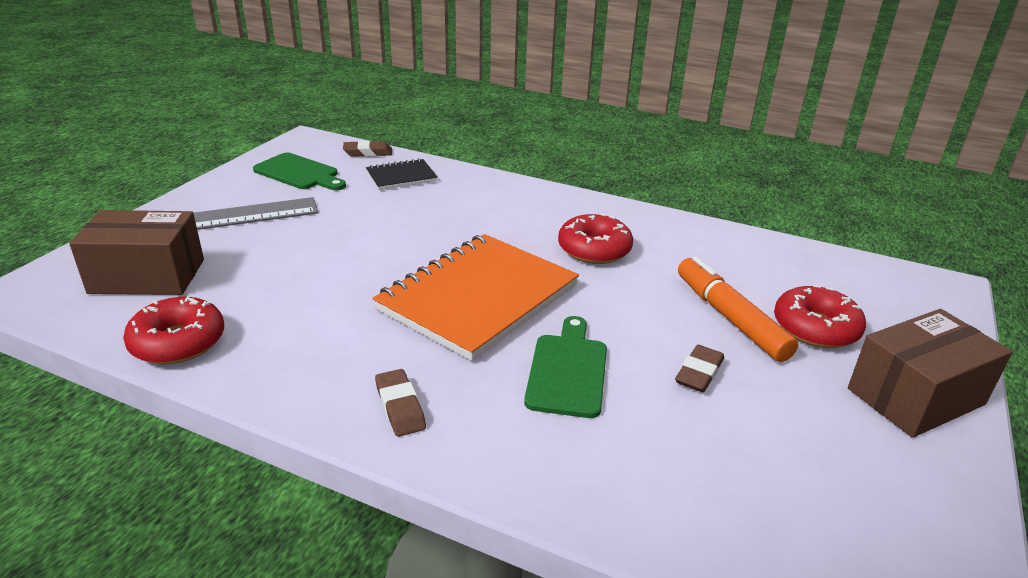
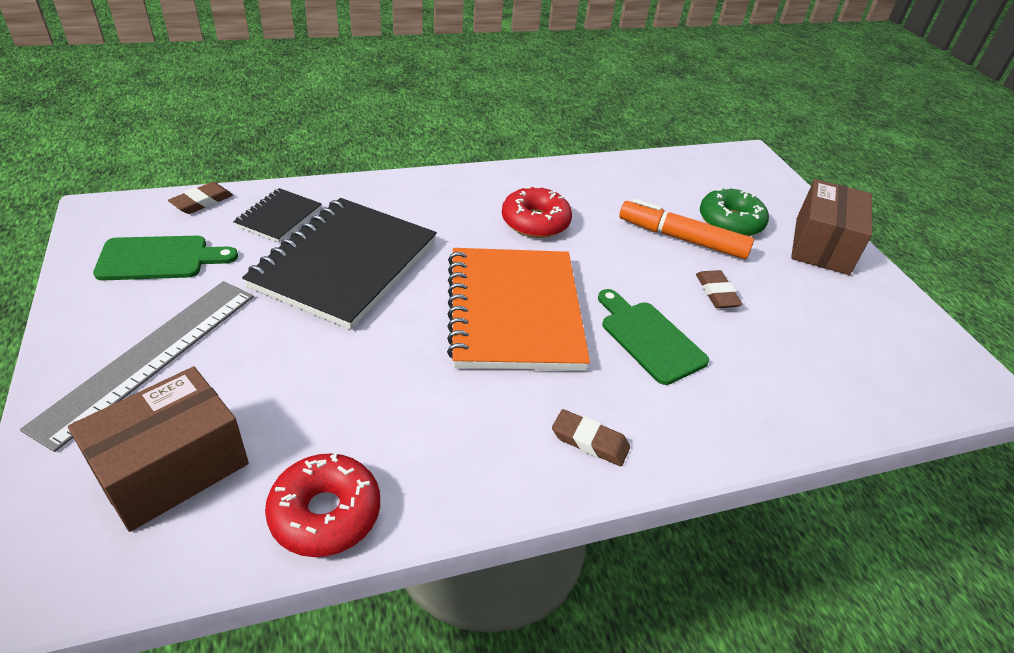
camera: 45 degrees left, 10 degrees up
(401, 218) = (345, 264): none -> black notebook
(815, 328) = (730, 222): red donut -> green donut

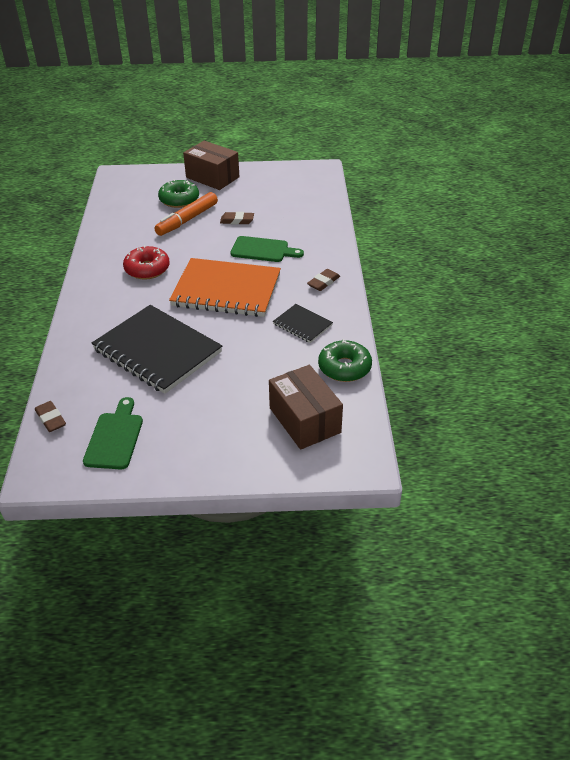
camera: 70 degrees left, 0 degrees up
(149, 357) = (216, 435): grey ruler -> none
(279, 217) = (90, 379): black notebook -> black notebook (302, 325)
(325, 513) = (344, 367): red donut -> green donut
(649, 338) = (263, 250): green cutting board -> green cutting board turned 150 degrees counterclockwise

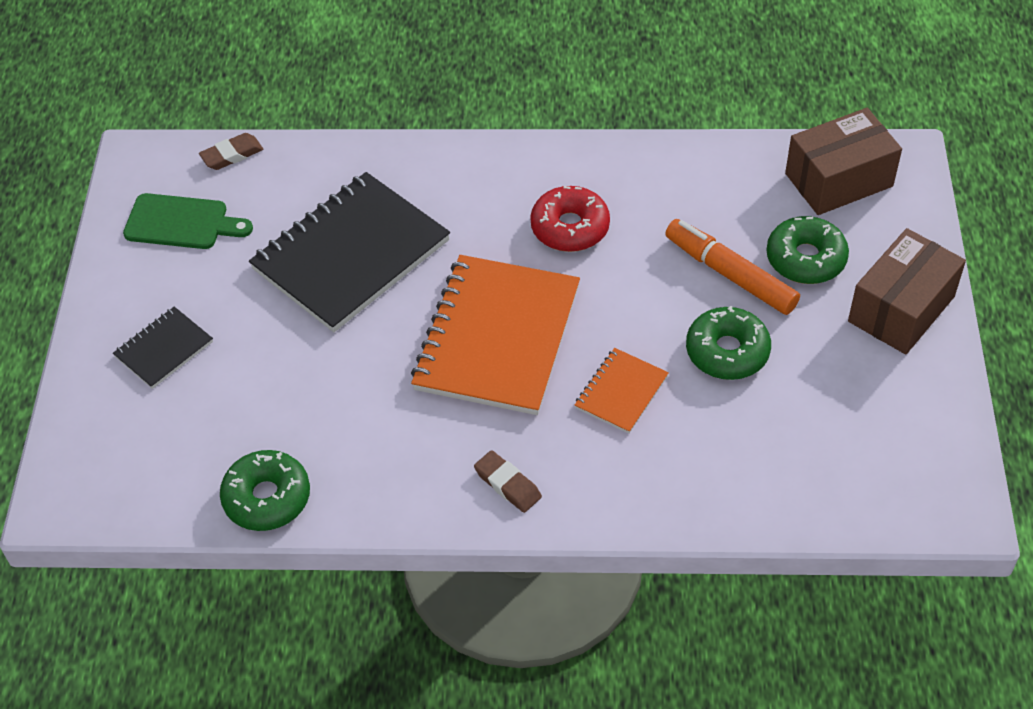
camera: 95 degrees right, 10 degrees up
(237, 221) = (727, 352): brown eraser -> green donut
(263, 250) = (621, 392): green cutting board -> orange notebook
(302, 325) = (387, 445): black notebook -> black notebook (164, 349)
(304, 420) = (162, 436): brown box -> brown box (838, 180)

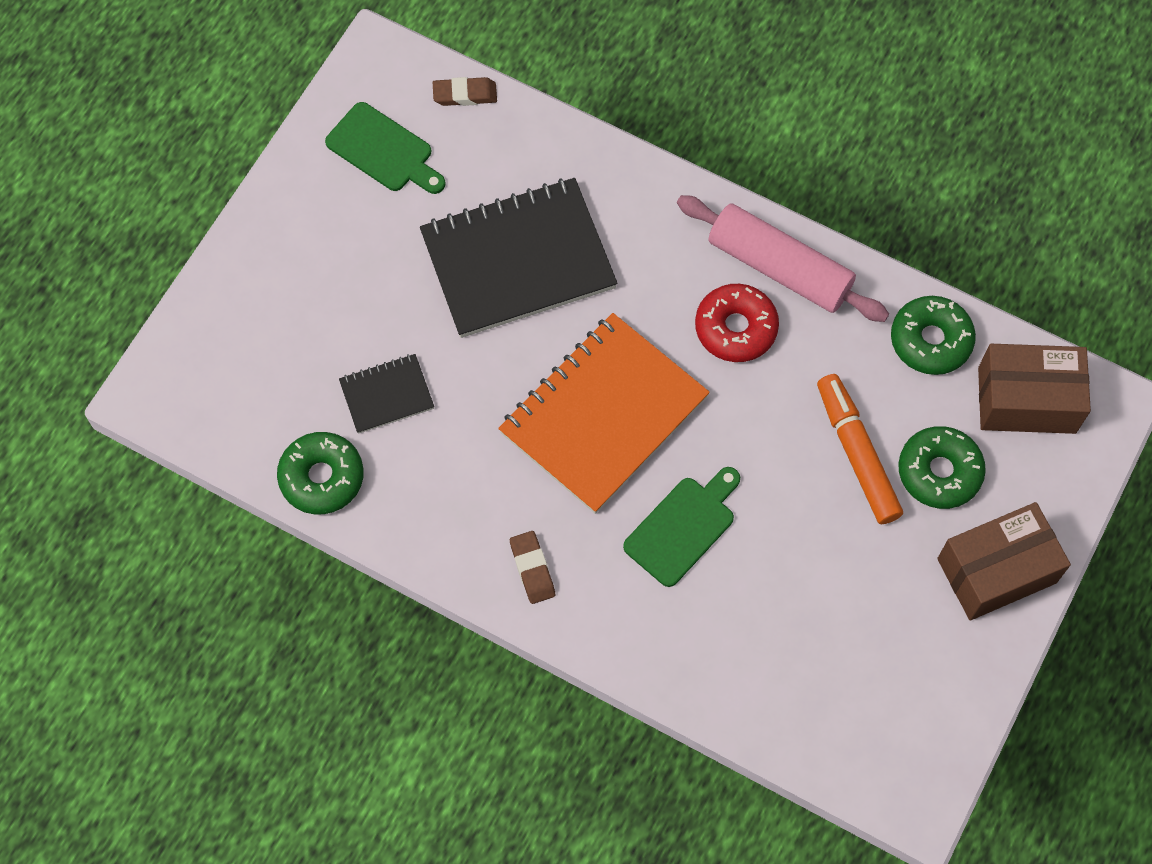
camera: 25 degrees right, 15 degrees up
(164, 349) = (305, 281): black notebook -> black notebook (386, 395)
(578, 171) = (779, 268): none -> pink rolling pin
(621, 392) = (683, 527): orange notebook -> green cutting board
(727, 352) = (804, 534): green donut -> green donut (930, 340)

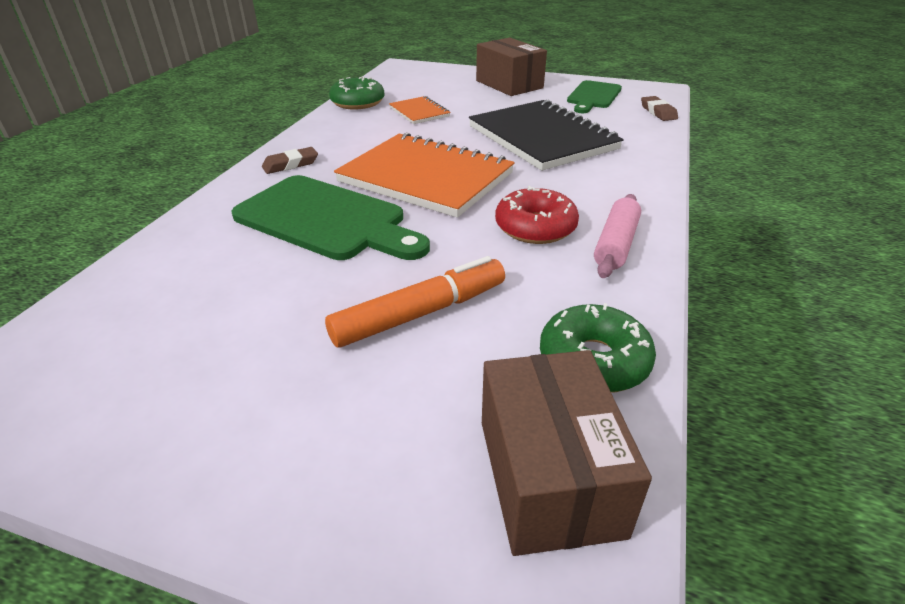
camera: 80 degrees right, 30 degrees down
(386, 395) = (419, 112): black notebook -> orange notebook
(683, 527) = (326, 220): green cutting board -> green cutting board, size x1.63
(779, 268) = (616, 244): pink rolling pin -> pink rolling pin, size x0.63
(939, 472) = (409, 385): green donut -> none
(996, 571) = (260, 462): brown box -> brown box (509, 84)

